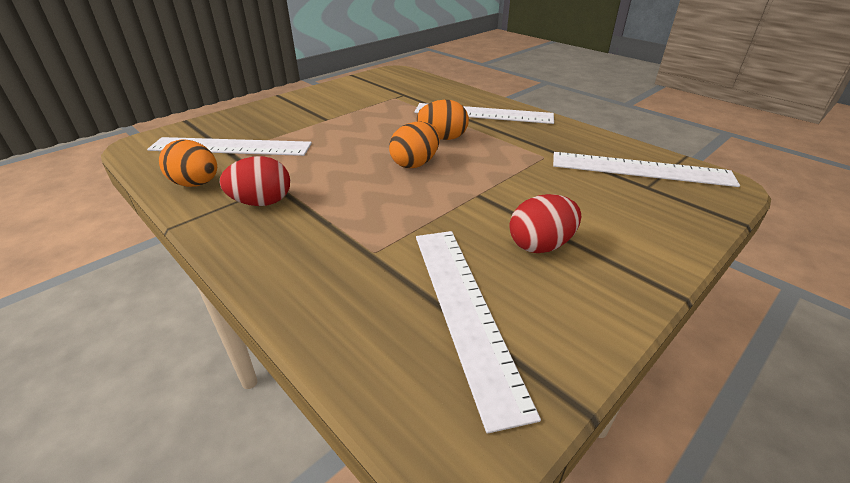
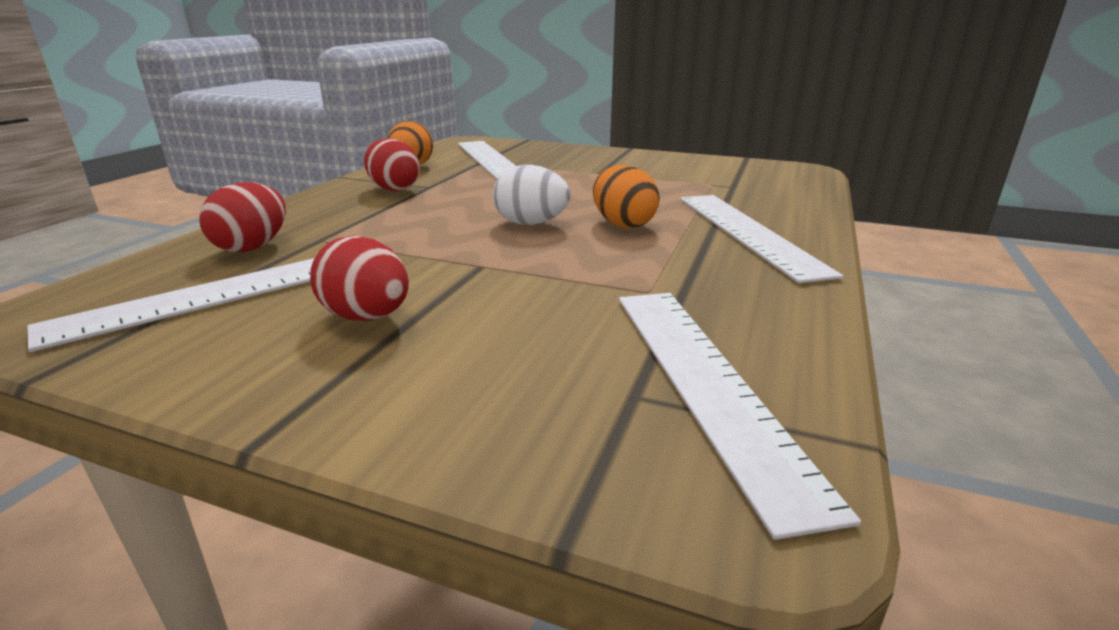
camera: 65 degrees right, 10 degrees down
(360, 292) = (252, 247): none -> red egg
(415, 164) = (531, 224): orange egg -> white egg

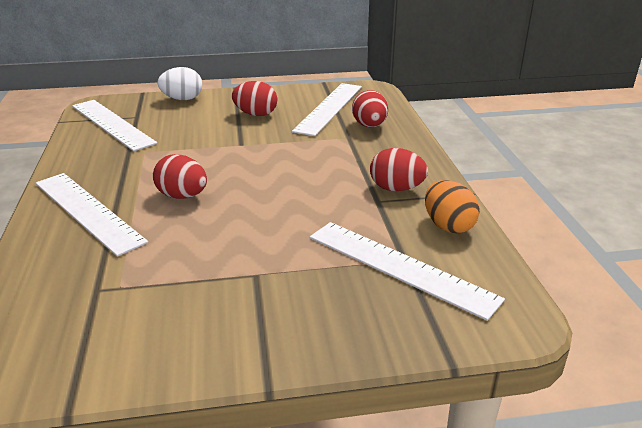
camera: 150 degrees right, 5 degrees up
(531, 224) = (246, 180): white egg -> white egg (182, 99)
(623, 224) = (182, 196): orange egg -> red egg

